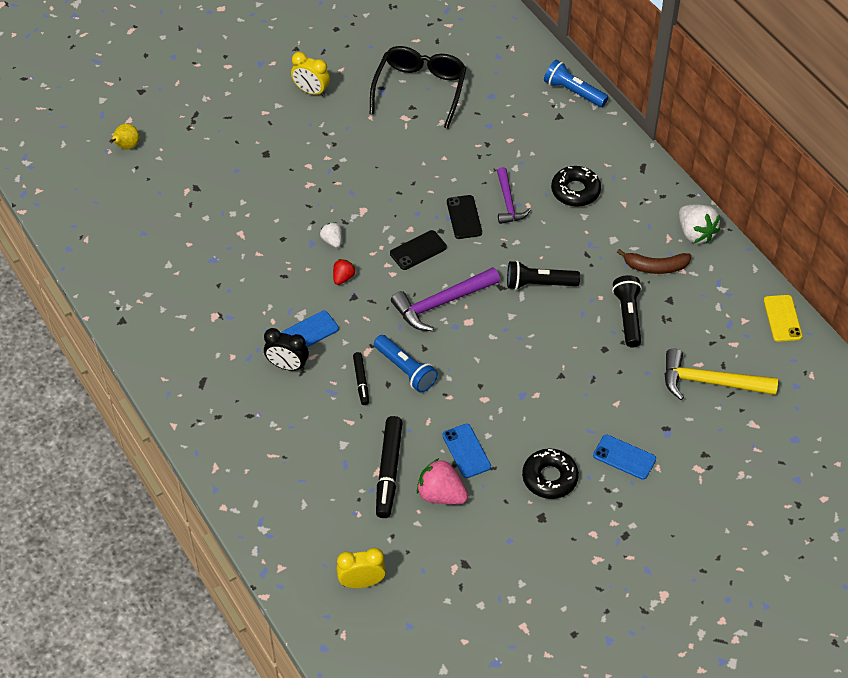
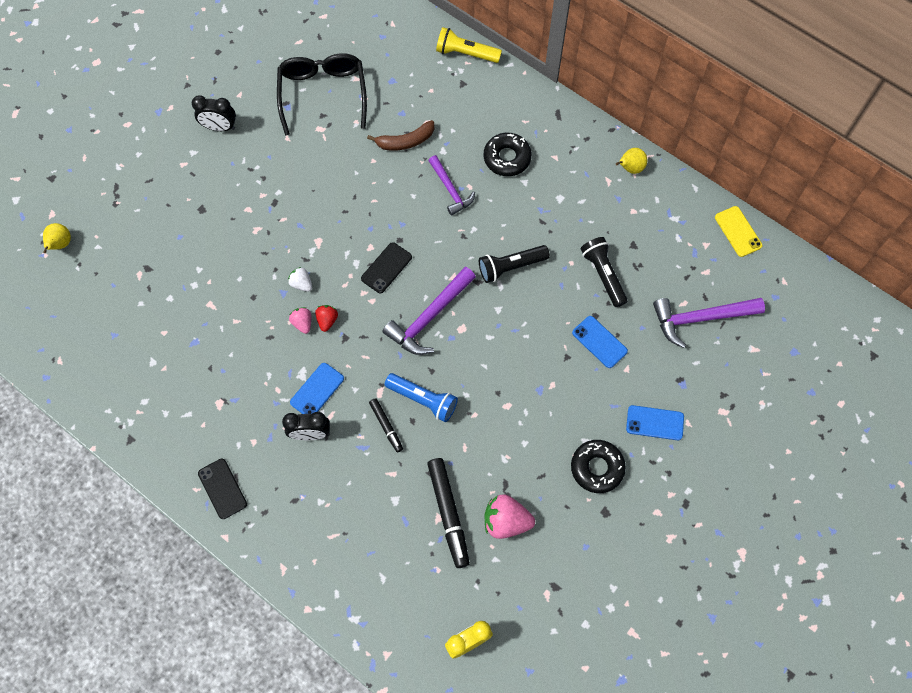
camera: 20 degrees left, 15 degrees up
(311, 91) = (220, 127): yellow clock -> black clock
(319, 273) = (302, 323): none -> pink strawberry
(464, 217) = (415, 218): black phone -> black phone (222, 488)
(466, 451) = (511, 466): blue phone -> blue phone (599, 342)
(573, 92) = (466, 53): blue flashlight -> yellow flashlight
(655, 267) = (608, 215): brown banana -> brown banana (405, 141)
(695, 233) = (630, 168): white strawberry -> yellow pear
(710, 382) = (700, 318): yellow hammer -> purple hammer

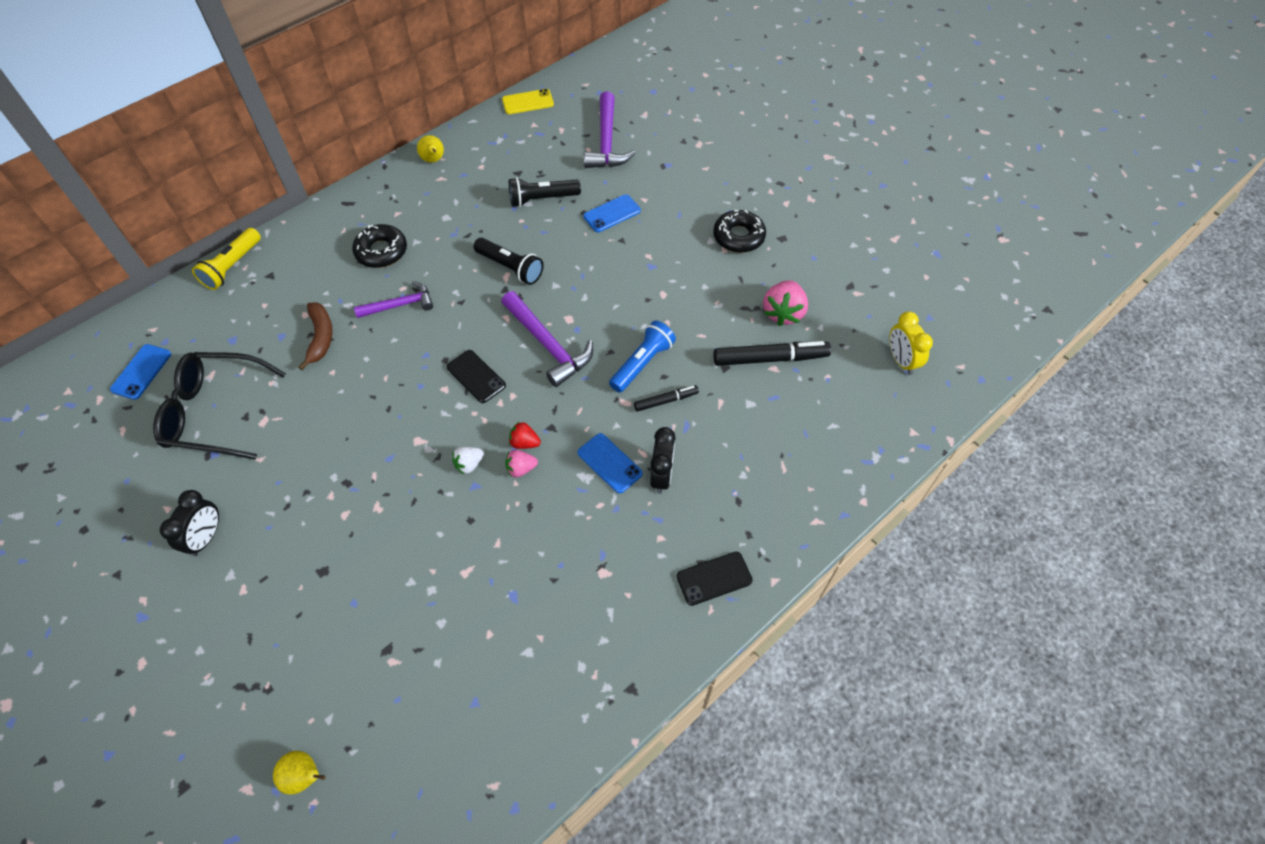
camera: 80 degrees left, 10 degrees down
(510, 267) = (510, 268): black flashlight -> black flashlight turned 45 degrees counterclockwise
(655, 423) = (701, 189): blue phone -> blue phone (141, 372)

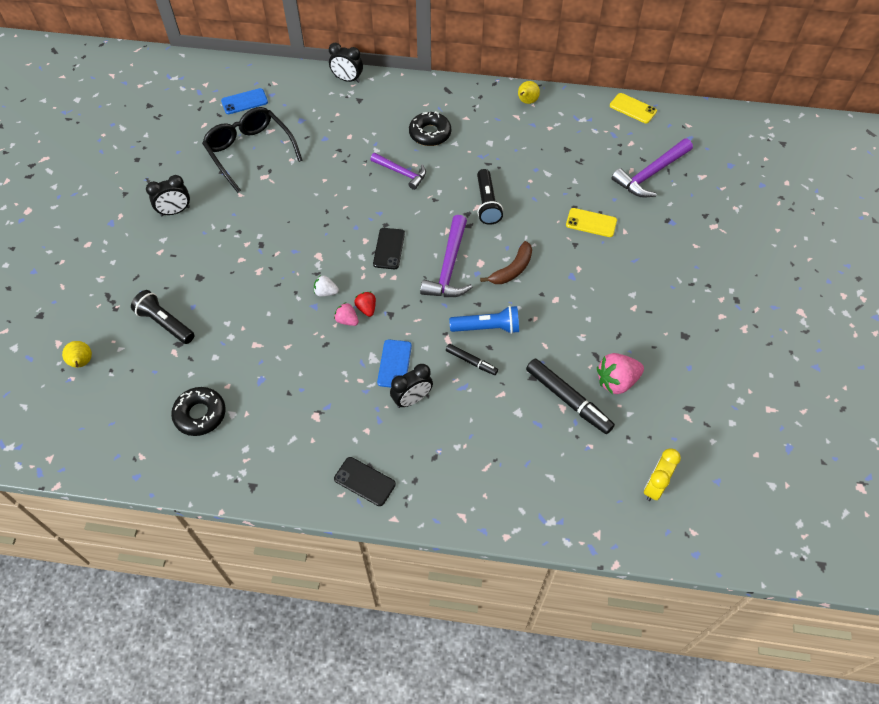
camera: 50 degrees right, 0 degrees up
(232, 267) = (347, 79): yellow flashlight -> black clock
(320, 337) = (341, 156): brown banana -> brown banana (512, 269)
(542, 199) = (560, 178): black flashlight -> black flashlight (165, 323)
(612, 213) = (591, 223): blue phone -> yellow phone
(738, 237) = (655, 308): black donut -> black donut (200, 414)

